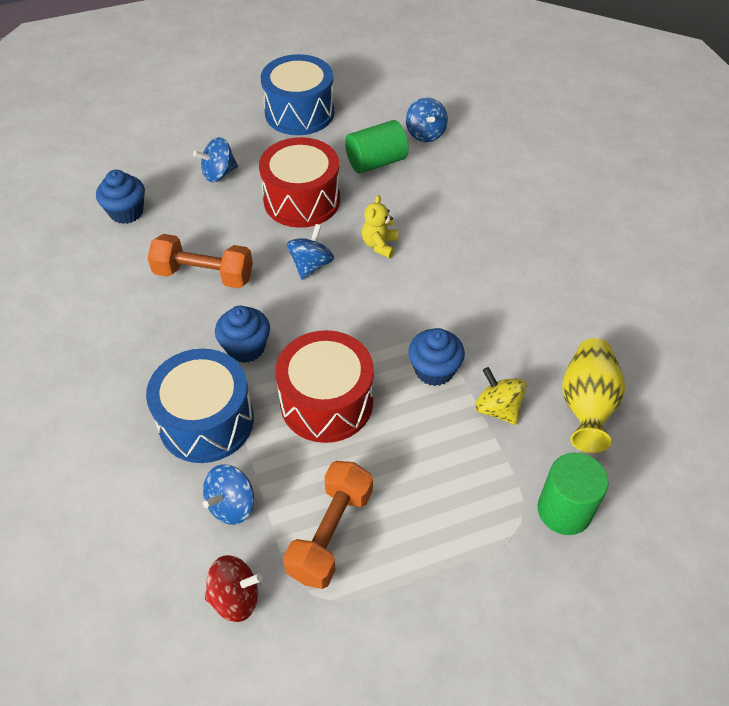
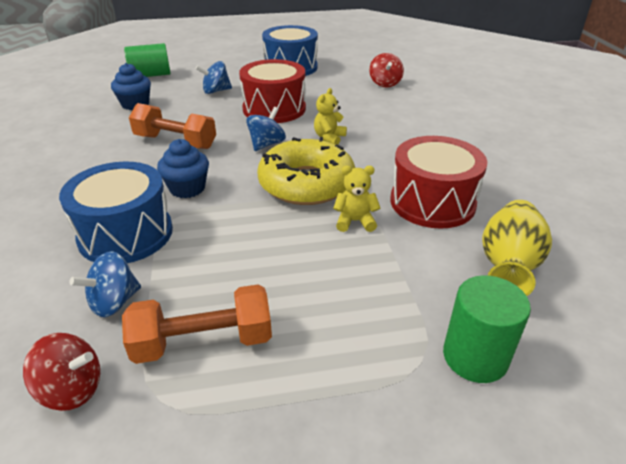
camera: 10 degrees right, 15 degrees down
(326, 402) = (243, 233): red drum -> red drum (432, 202)
(330, 533) = (203, 341): orange dumbbell -> orange dumbbell turned 45 degrees clockwise
(372, 323) = (306, 184): none -> yellow donut
(376, 162) = (341, 94): green cylinder -> green cylinder (150, 75)
(425, 134) = (385, 83): blue spinning top -> red spinning top
(434, 370) = (355, 221): blue cupcake -> yellow teddy bear
(497, 408) = (412, 257): yellow spinning top -> none

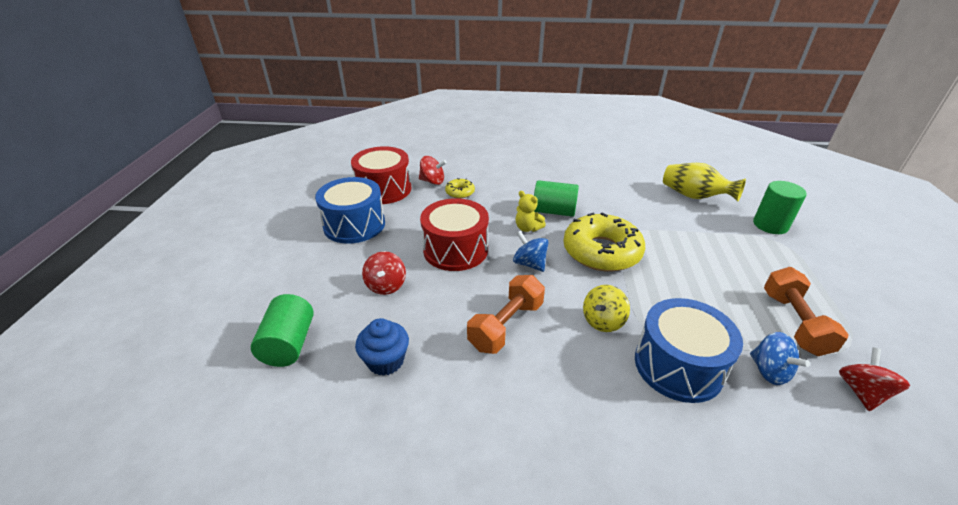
camera: 75 degrees left, 0 degrees up
(187, 188) = (603, 321): blue cupcake -> yellow spinning top
(216, 91) = (386, 285): blue spinning top -> red spinning top
(355, 221) = (653, 238): yellow teddy bear -> none
(373, 150) = (554, 211): none -> green cylinder
(374, 98) = (460, 192): none -> yellow donut
(432, 202) = (630, 204): red drum -> red drum (384, 189)

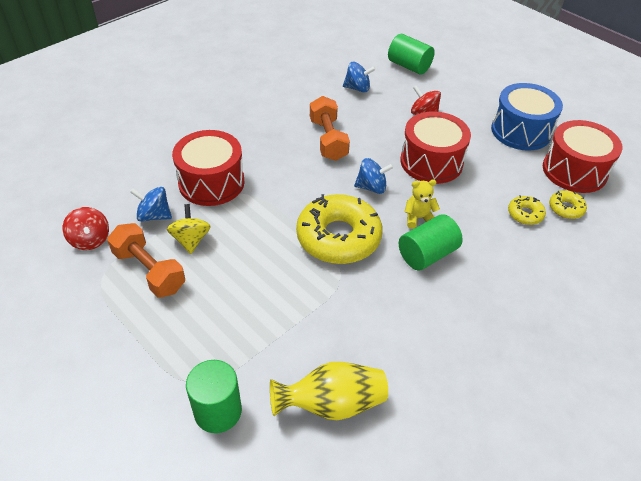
camera: 130 degrees right, 10 degrees up
(385, 361) = (357, 88): blue cupcake -> blue spinning top
(432, 181) = (566, 208): red spinning top -> yellow donut
(603, 321) = (278, 180): yellow spinning top -> yellow spinning top (191, 240)
(678, 366) = (211, 182): blue drum -> red drum

